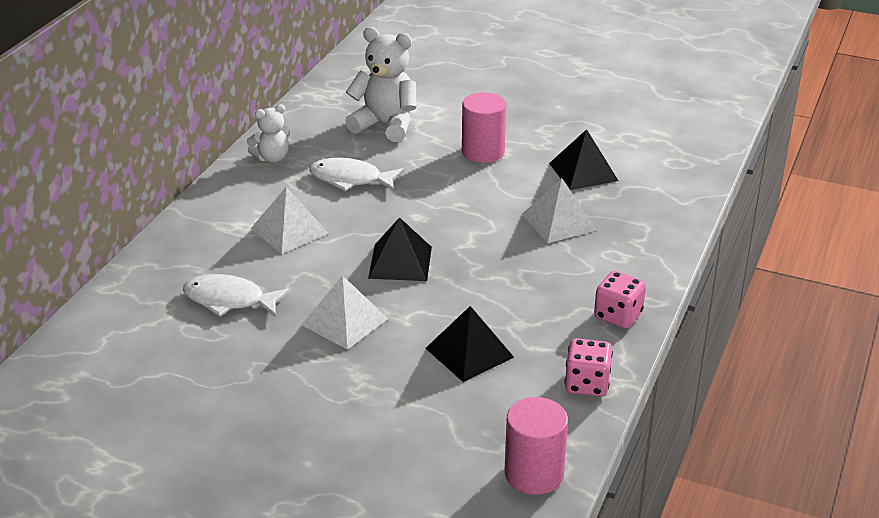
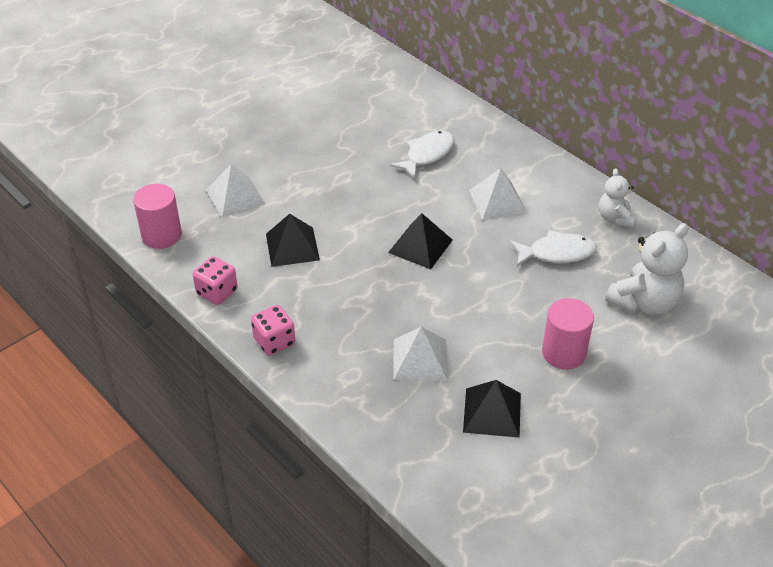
camera: 115 degrees right, 10 degrees up
(345, 321) = (367, 199): white pyramid -> white pyramid (235, 196)
(350, 179) = (557, 253): white fish -> white fish turned 45 degrees clockwise

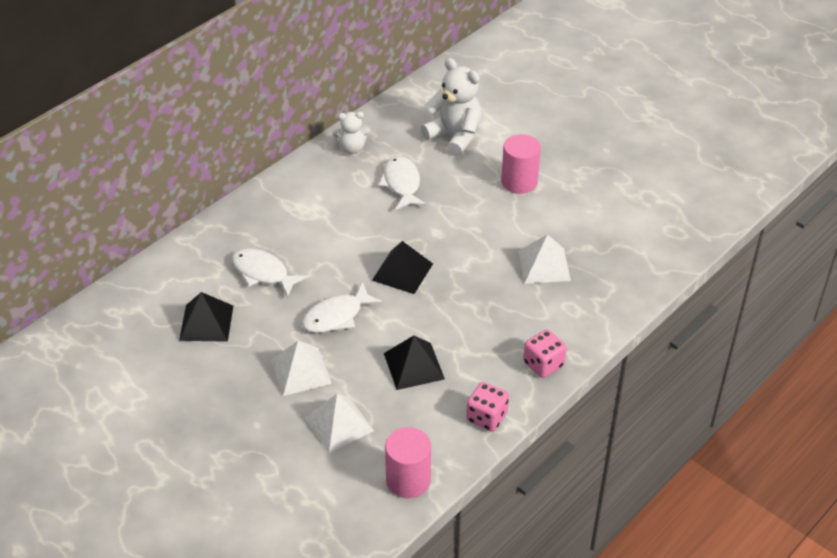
camera: 95 degrees left, 0 degrees up
(365, 199) = (337, 316): none -> white fish
(492, 412) = (590, 221): black pyramid -> black pyramid (206, 323)
(497, 201) = (334, 221): white pyramid -> white pyramid (300, 371)

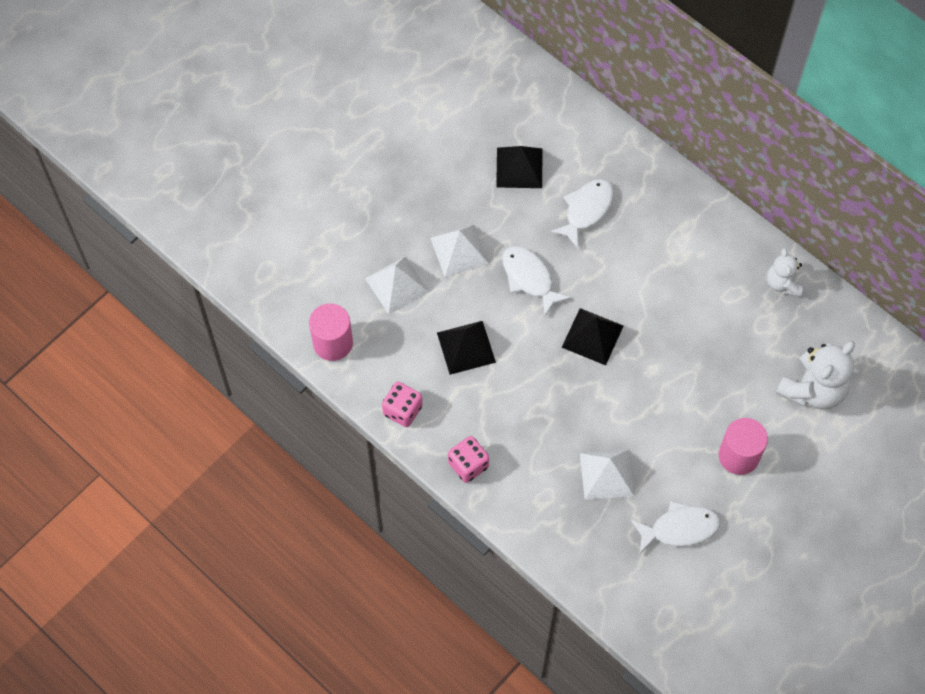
camera: 90 degrees right, 20 degrees up
(402, 184) = (727, 335): white fish -> white fish (679, 528)

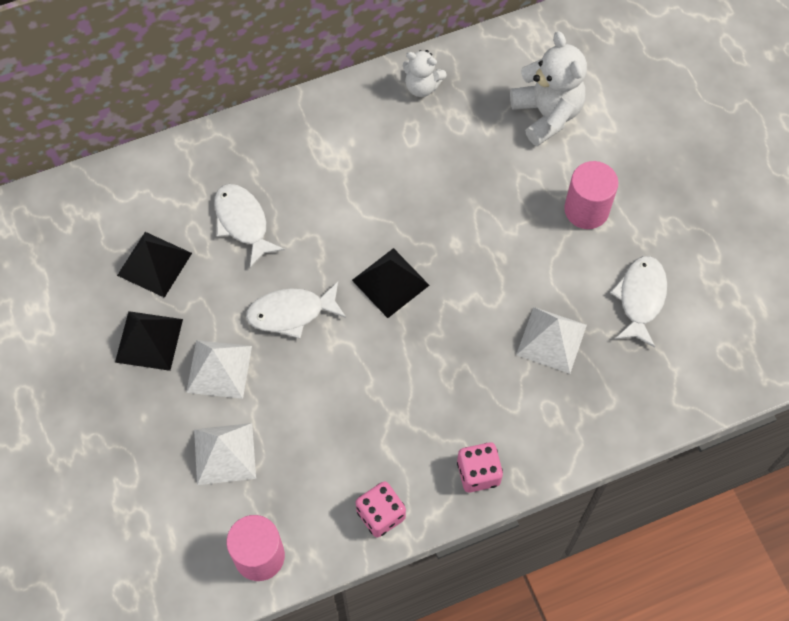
camera: 65 degrees left, 0 degrees up
(466, 347) = (339, 414): black pyramid -> black pyramid (149, 340)

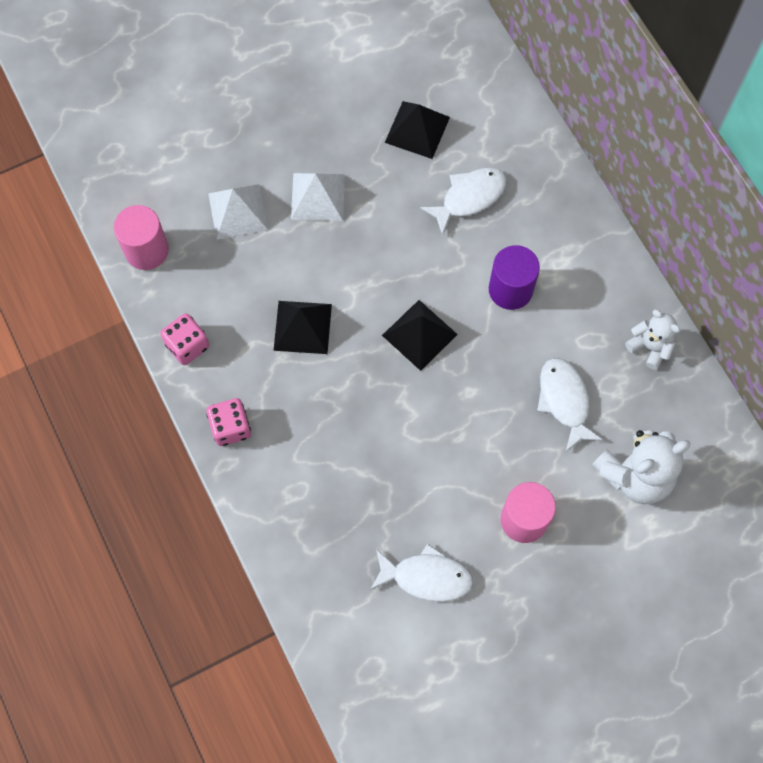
camera: 85 degrees right, 5 degrees up
(149, 340) = (340, 136): black pyramid -> black pyramid (302, 327)
(291, 313) = (379, 250): white fish -> white fish (564, 401)
(350, 196) = (510, 289): none -> purple cylinder
(422, 86) = (650, 347): white teddy bear -> white teddy bear turned 120 degrees clockwise
(551, 340) = (372, 489): white pyramid -> none

